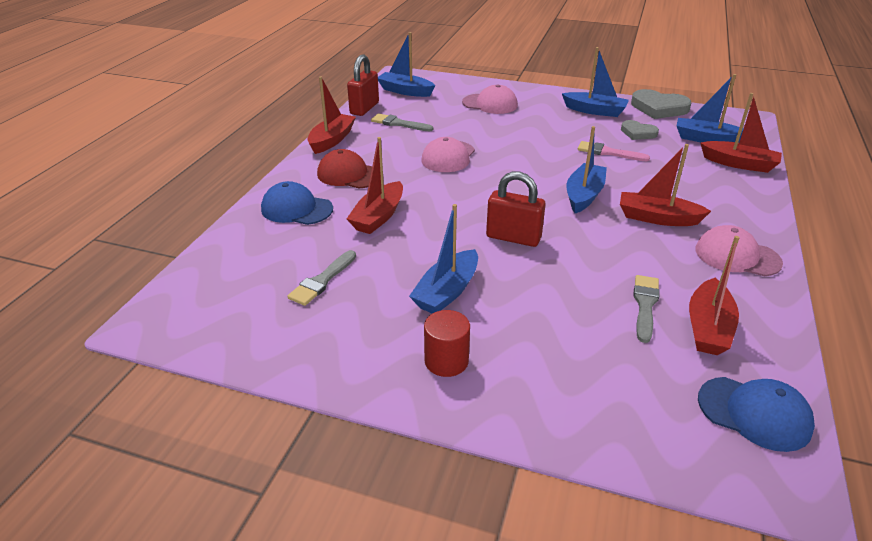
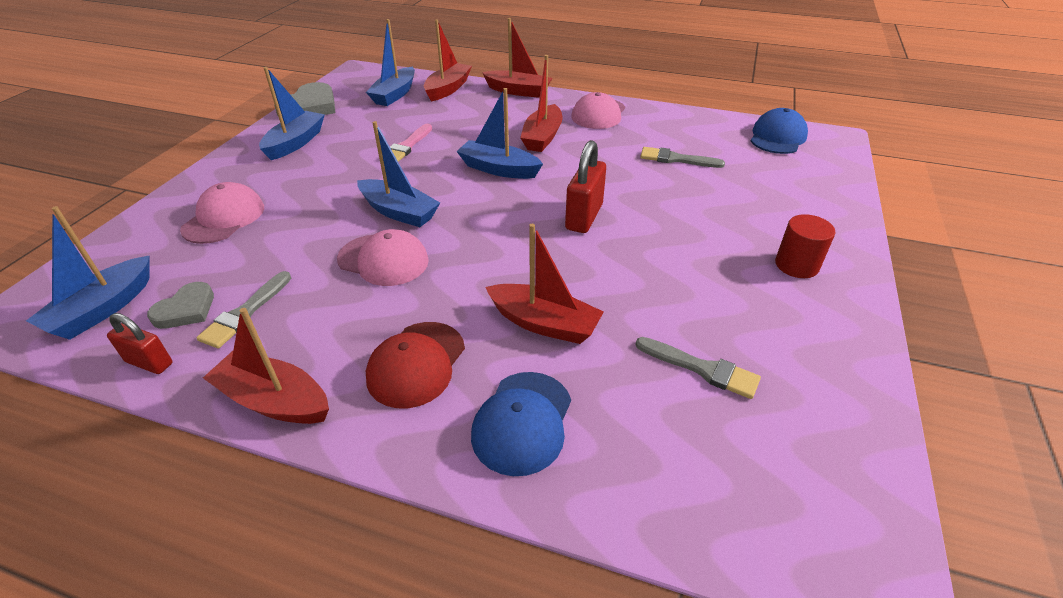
camera: 90 degrees left, 5 degrees up
(364, 108) = (149, 362): red padlock -> red padlock, size x0.63
(447, 292) = (692, 264): blue boat -> blue boat (399, 212)
(638, 133) = (366, 125): grey heart -> grey heart (186, 310)
(708, 328) = (695, 138): red boat -> red boat (518, 91)

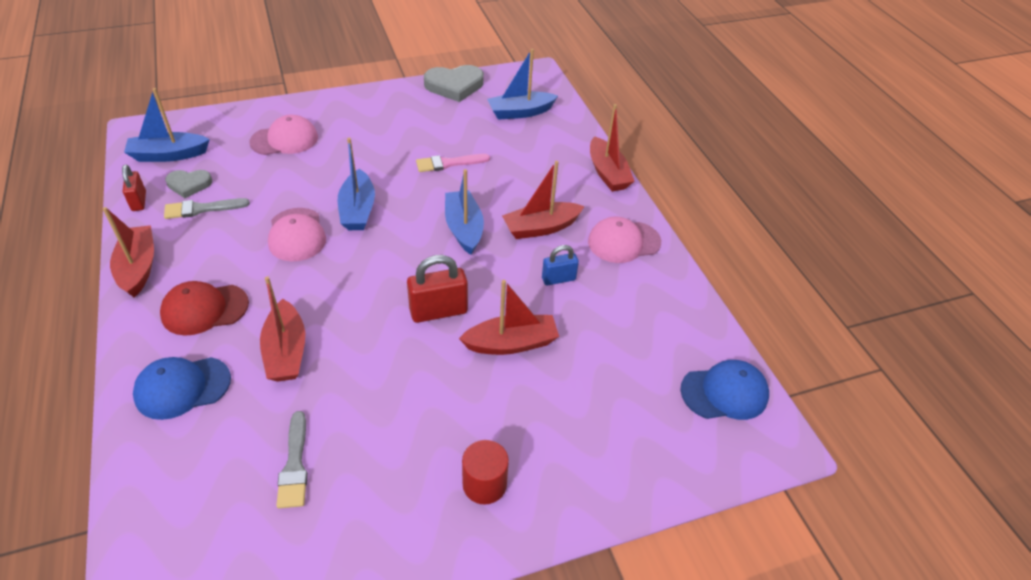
camera: 50 degrees right, 5 degrees up
(295, 143) = (399, 111): blue boat -> none
(448, 89) = (563, 133): red boat -> red boat (511, 343)
(607, 152) = (558, 279): none -> blue padlock
(676, 159) = (593, 330): grey brush -> none

